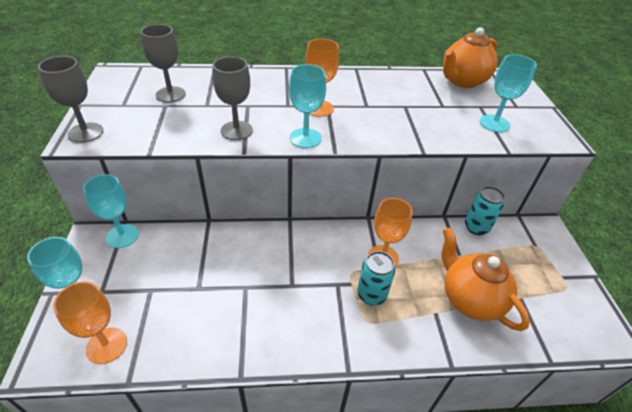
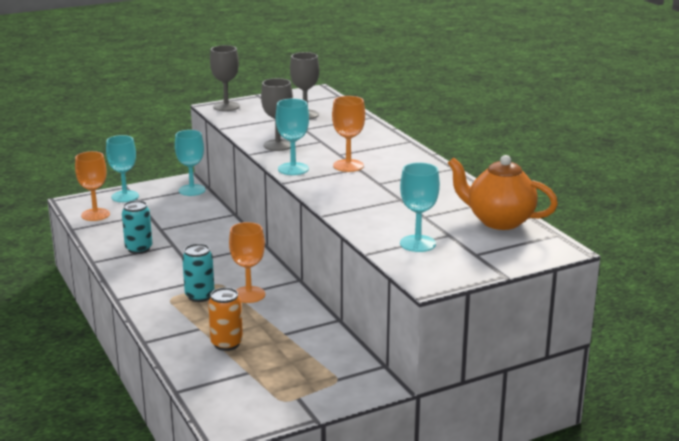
camera: 70 degrees right, 20 degrees down
(470, 299) = (226, 344): orange teapot -> orange can
(476, 227) = (336, 340): turquoise can -> turquoise can (139, 249)

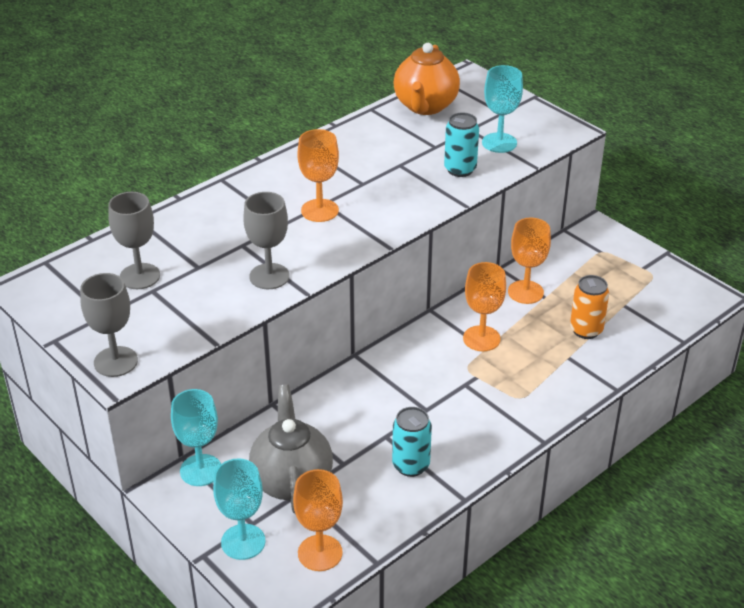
camera: 105 degrees left, 15 degrees up
(160, 213) = (292, 480): none -> grey teapot
(200, 296) = (503, 375): turquoise can -> turquoise can (460, 169)
(293, 169) = (346, 248): turquoise goblet -> none
(296, 325) = (525, 292): none -> orange goblet

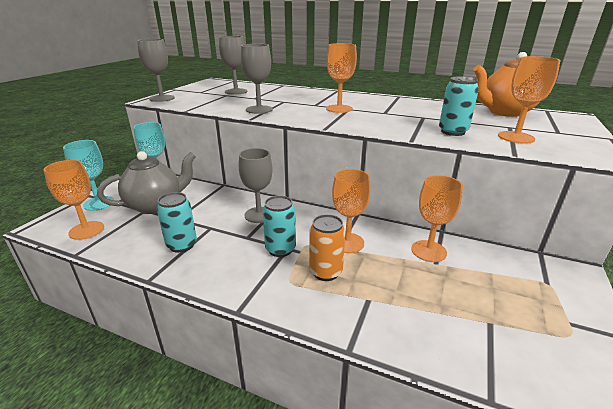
camera: 65 degrees right, 10 degrees down
(382, 388) = (259, 215): none -> grey goblet
(465, 389) = (280, 249): none -> turquoise can
(499, 143) = (516, 137): turquoise goblet -> orange goblet
(586, 330) = (419, 302): orange can -> orange can (325, 272)

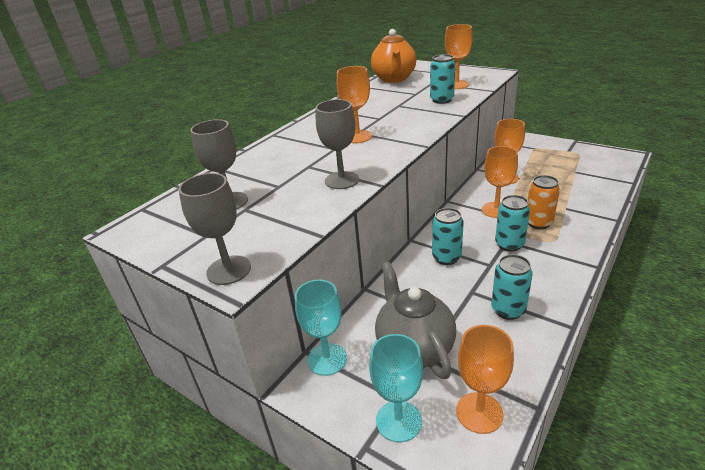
camera: 75 degrees left, 5 degrees up
(259, 215) = (446, 257): grey goblet -> turquoise can

